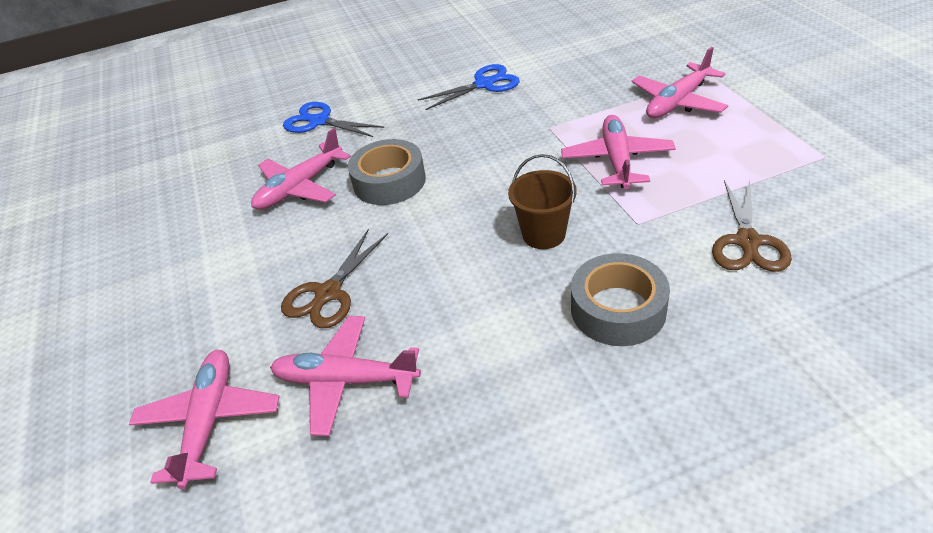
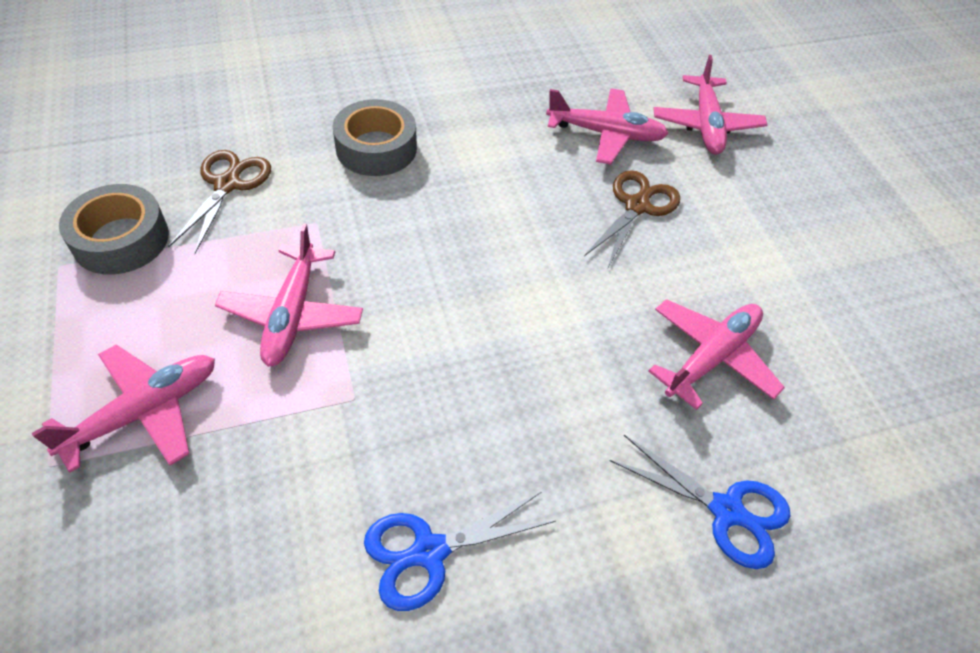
camera: 175 degrees right, 10 degrees up
(389, 181) = (589, 341): grey tape -> grey tape (121, 239)
(543, 234) = (416, 229): brown bucket -> none

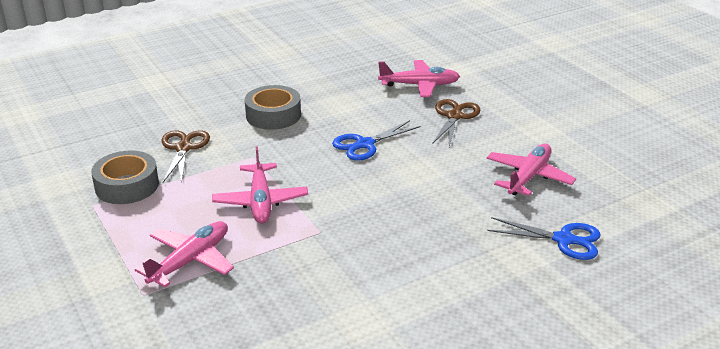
camera: 10 degrees left, 20 degrees down
(429, 552) = (399, 287): blue scissors -> blue scissors (365, 144)
(706, 125) = (481, 71): pink plane -> none

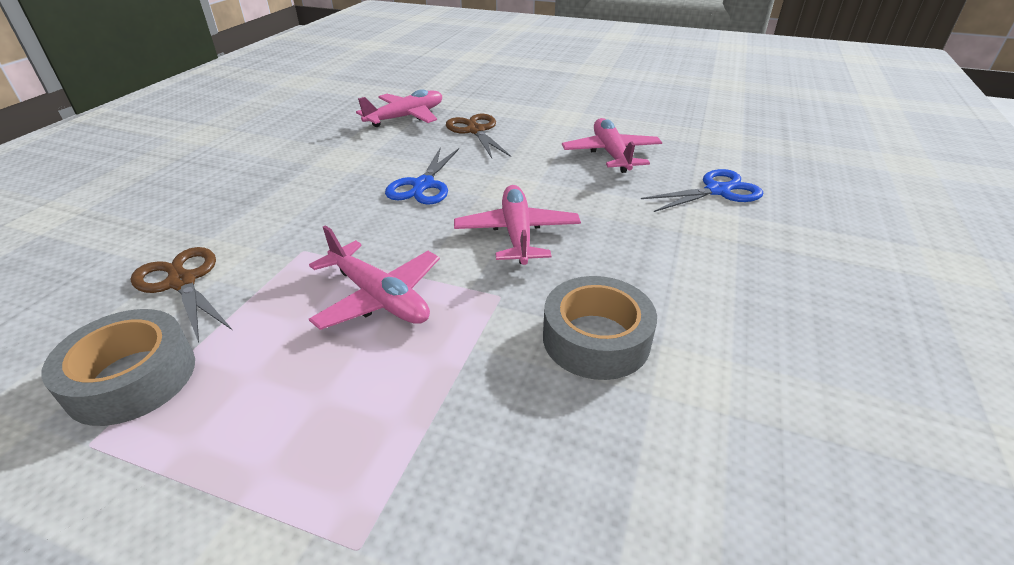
camera: 40 degrees left, 5 degrees up
(190, 260) = (375, 434): pink plane -> pink plane (517, 233)
(273, 115) = (274, 196): grey tape -> grey tape (596, 339)

